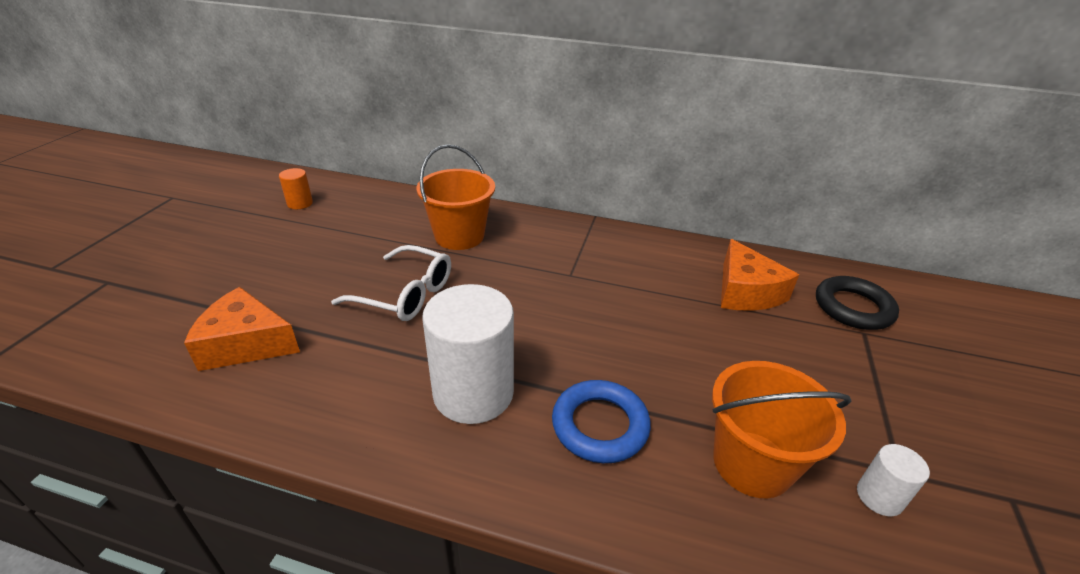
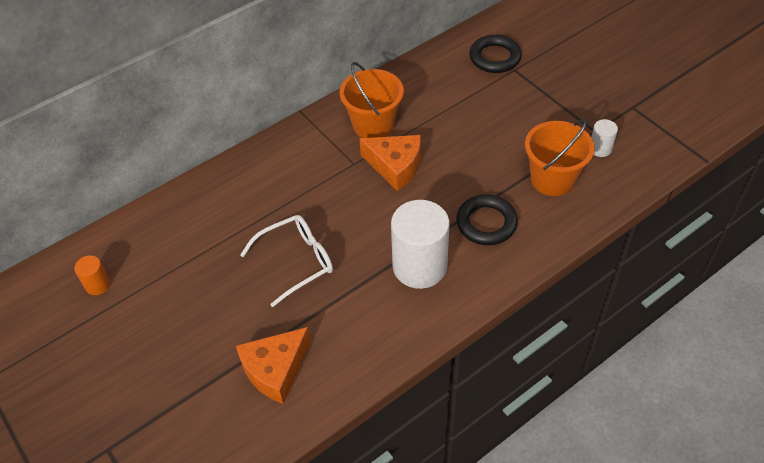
camera: 50 degrees left, 15 degrees up
(459, 236) = (252, 200): orange bucket -> orange bucket (373, 125)
(600, 425) = (486, 223): blue ring -> black ring
(745, 291) = (443, 92): orange cheese -> orange cheese (395, 166)

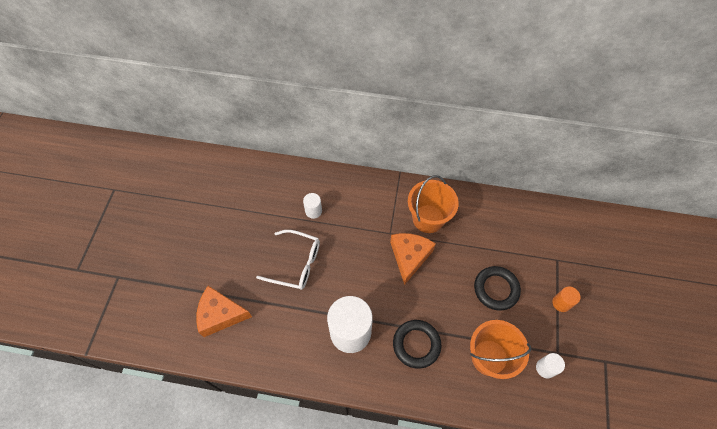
camera: 45 degrees right, 10 degrees up
(97, 285) = (202, 184): orange cylinder -> orange cylinder (561, 303)
(256, 207) = (313, 211): none -> white cylinder
(395, 166) = (409, 257): orange cheese -> orange cheese turned 150 degrees counterclockwise
(495, 57) = (554, 240): black ring -> black ring (496, 289)

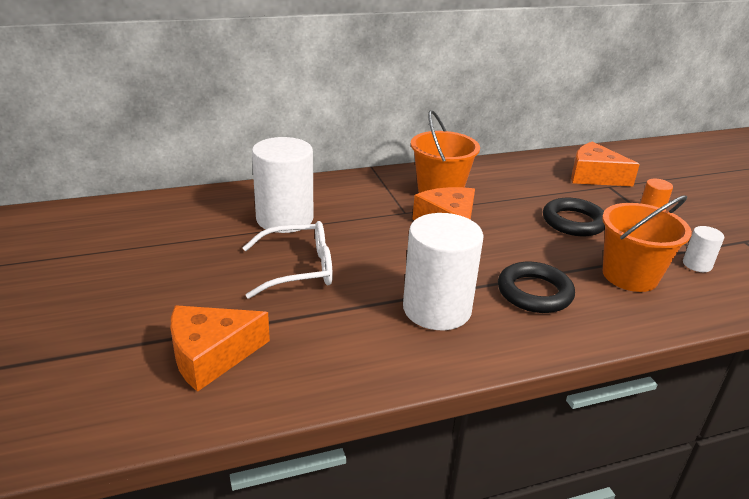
camera: 30 degrees left, 30 degrees down
(313, 211) = (284, 219): white cylinder -> white cylinder, size x2.17
(555, 244) = (594, 176): none -> orange cheese

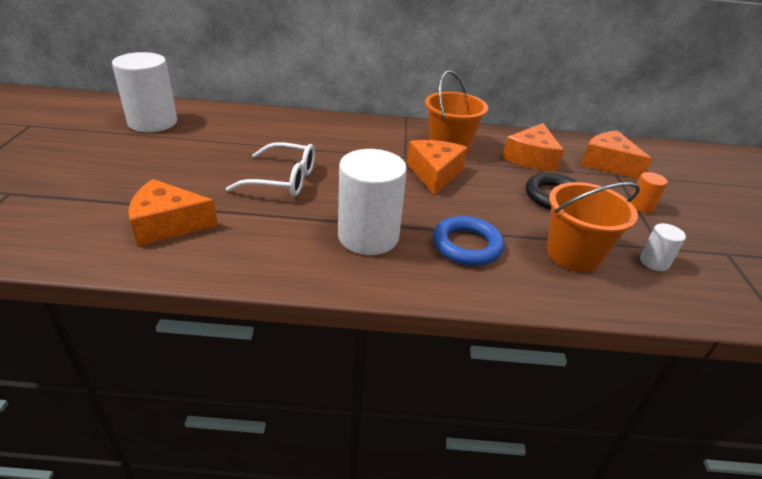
camera: 20 degrees right, 5 degrees up
(284, 219) = (303, 141): white cylinder -> white cylinder (153, 122)
(524, 186) = (531, 158): none -> orange cheese
(534, 292) = (467, 245): black ring -> blue ring

